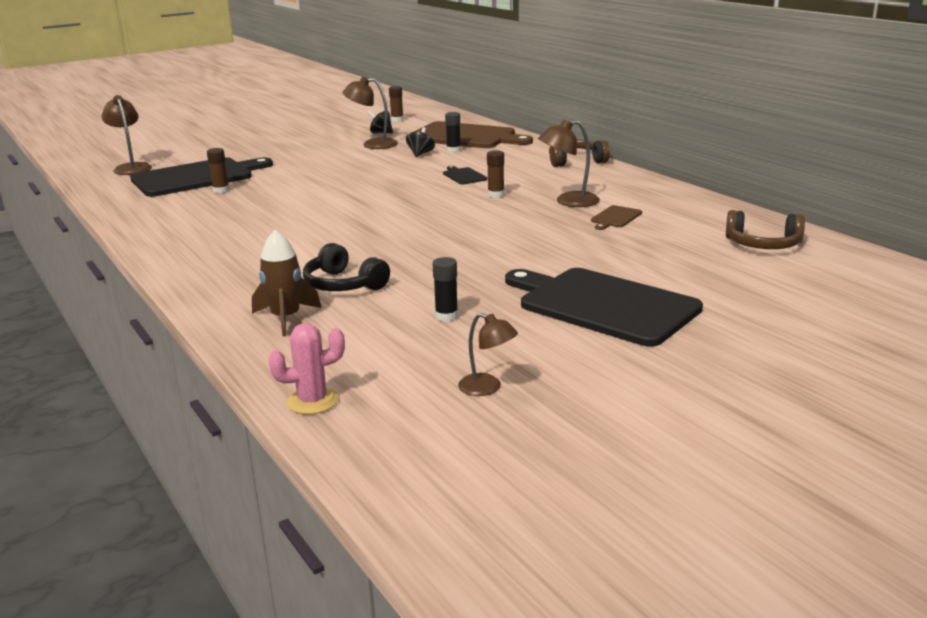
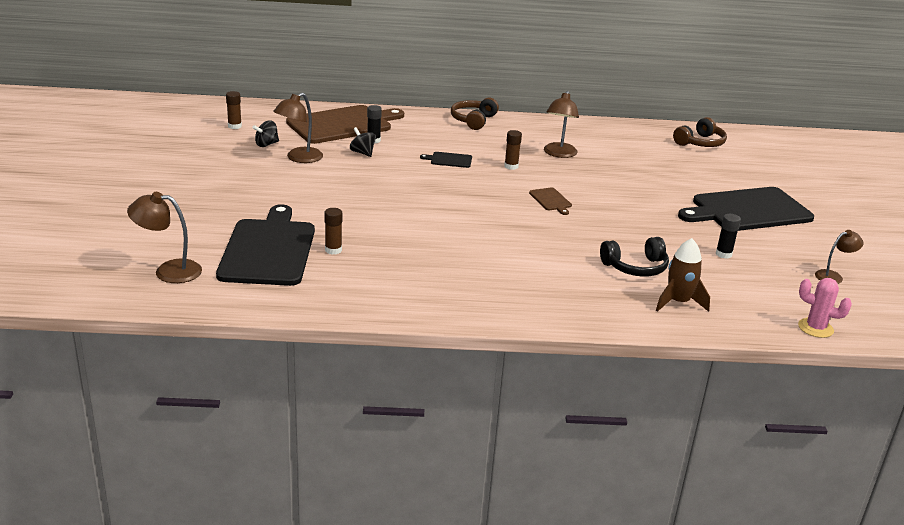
camera: 60 degrees left, 5 degrees up
(312, 401) = (815, 328): pink cactus -> pink cactus turned 75 degrees counterclockwise
(615, 217) = (608, 155): brown cutting board -> brown cutting board (551, 200)

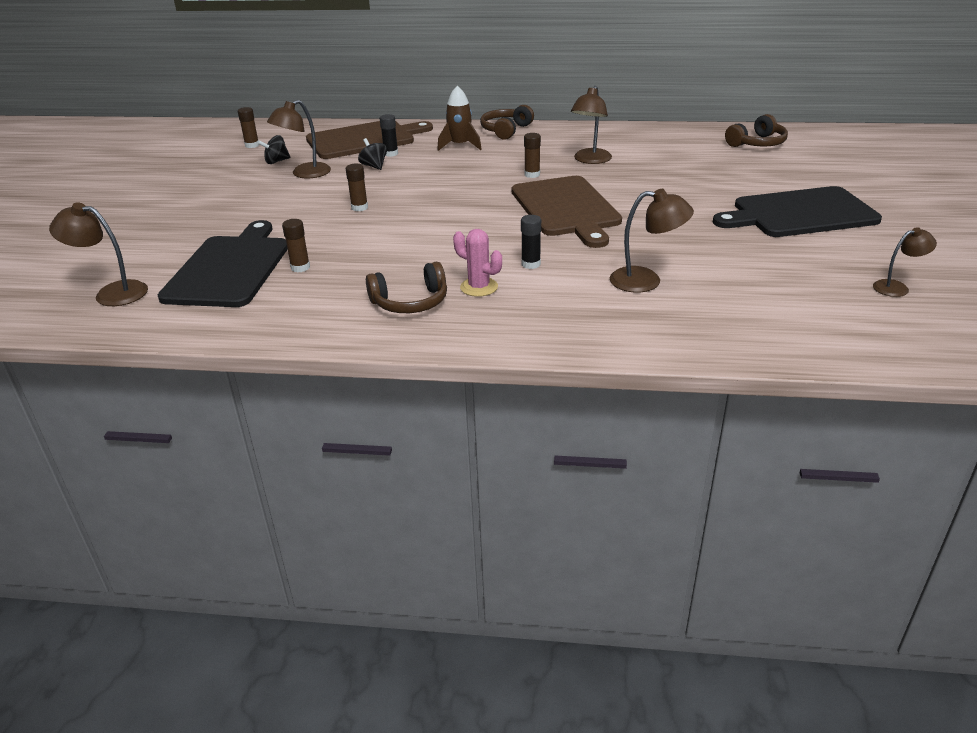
camera: 10 degrees right, 5 degrees up
(365, 194) = (359, 207): none -> brown glue stick
(443, 283) = (410, 302): none -> brown headphones
(449, 160) = (465, 170): black cutting board -> none
(551, 200) = (566, 208): brown cutting board -> brown cutting board, size x2.44
(635, 267) = (646, 281): black headphones -> brown lamp
(678, 302) = (689, 321): brown rocket -> brown rocket (460, 145)
(723, 254) = (759, 264): black glue stick -> black glue stick (531, 264)
(815, 328) = (863, 352): pink cactus -> pink cactus (479, 287)

